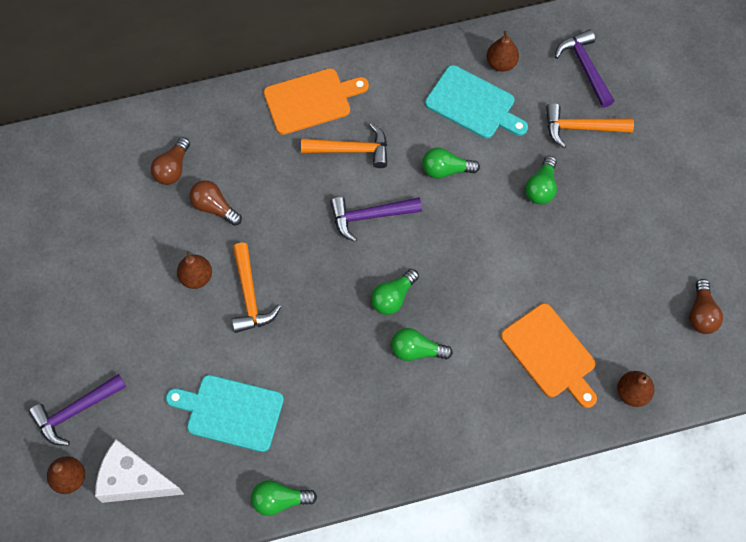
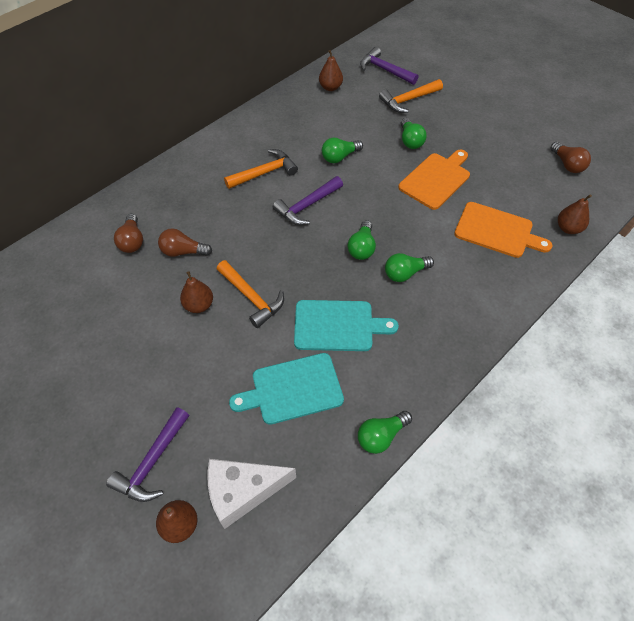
camera: 30 degrees left, 10 degrees down
(311, 100) = (214, 156): orange cutting board -> orange cutting board (436, 179)
(473, 104) = (329, 115): turquoise cutting board -> turquoise cutting board (338, 325)

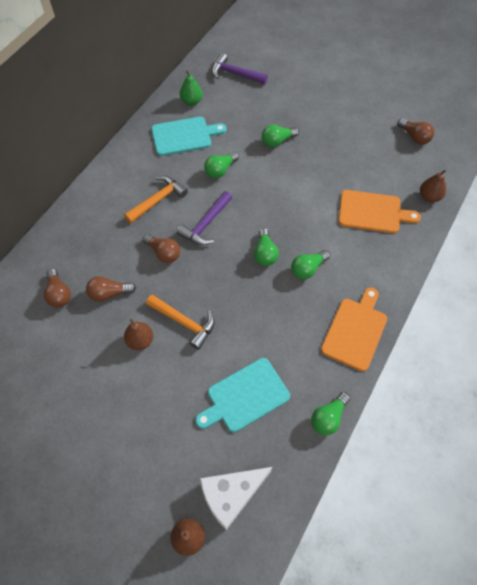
camera: 15 degrees left, 5 degrees up
(152, 462) = (147, 492): purple hammer -> none
(253, 224) = (163, 253): none -> brown light bulb
(330, 87) = (191, 101): brown pear -> green pear
(338, 325) = (265, 330): turquoise cutting board -> turquoise cutting board (184, 136)
(408, 100) = (264, 101): orange hammer -> none
(410, 141) = (277, 141): green light bulb -> green light bulb turned 90 degrees clockwise
(436, 179) = (309, 174): orange cutting board -> orange cutting board (355, 331)

